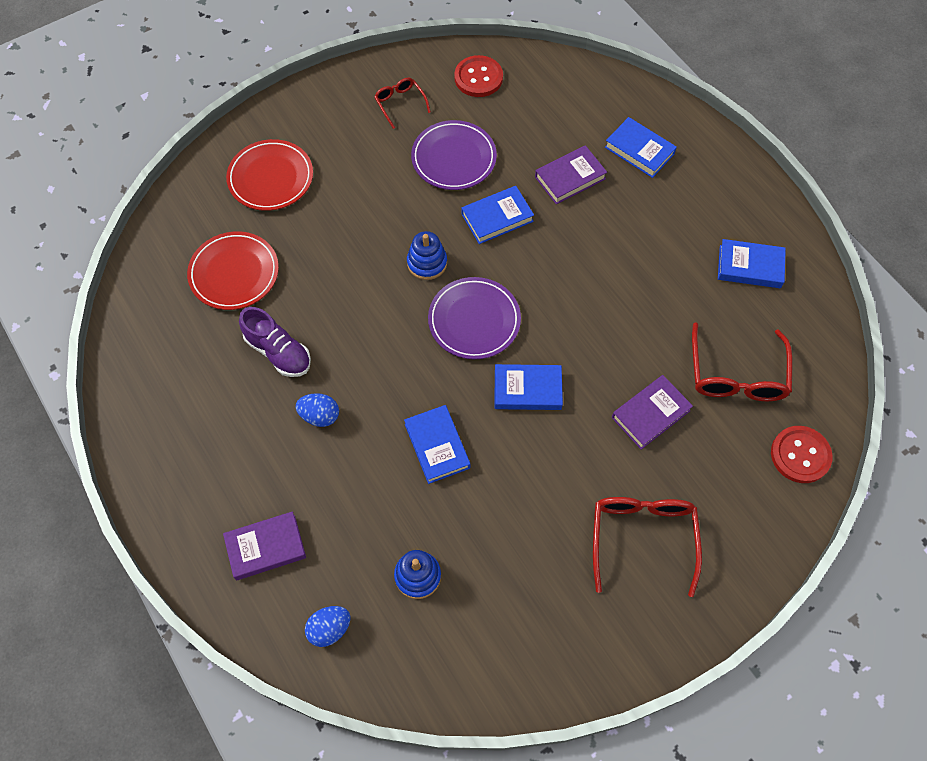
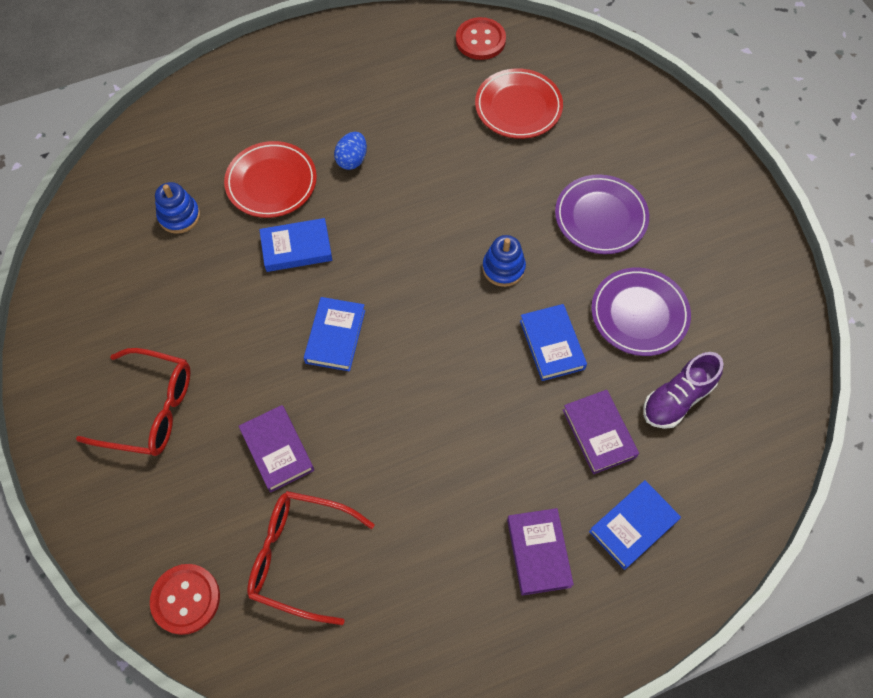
camera: 100 degrees right, 0 degrees up
(266, 547) = (241, 112): purple book -> purple book (538, 552)
(271, 178) = (629, 143): red plate -> red plate (271, 182)
(278, 352) = (425, 134): purple shoe -> purple shoe (677, 399)
(329, 629) = (157, 148): blue egg -> none
(400, 103) = (723, 271): red glasses -> none
(474, 320) = (425, 301): purple plate -> purple plate (600, 217)
(478, 78) = (760, 359): red button -> red button (480, 40)
(750, 266) = (440, 617): blue book -> none

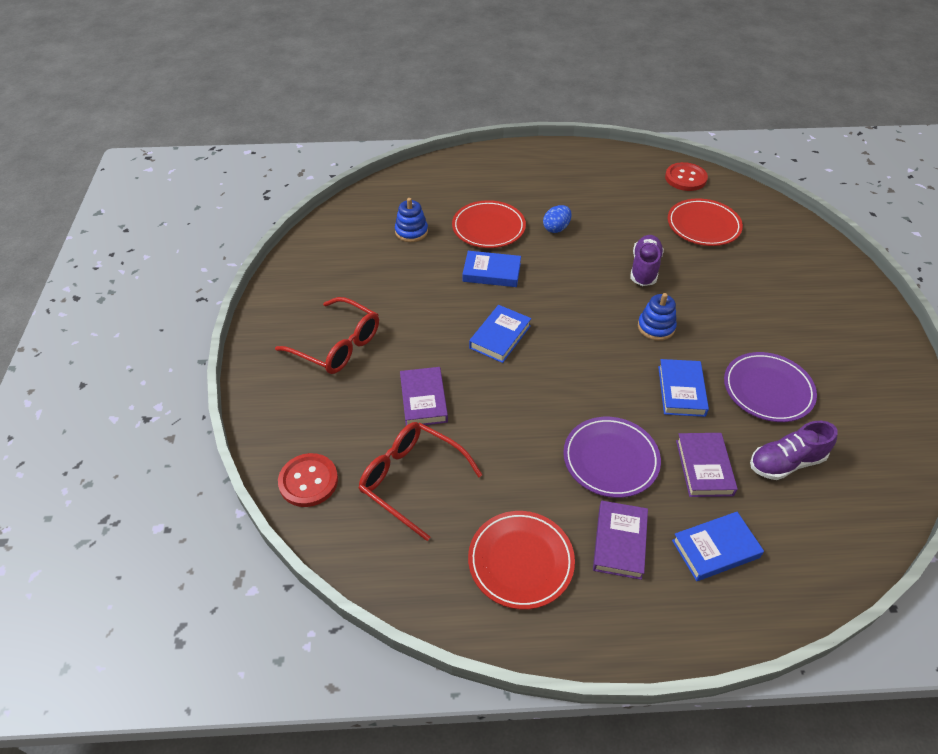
camera: 20 degrees right, 15 degrees down
(446, 612) = (521, 561): none -> red plate
(469, 189) = (644, 268): none -> purple shoe
(600, 217) = (752, 314): purple plate -> purple plate (610, 459)

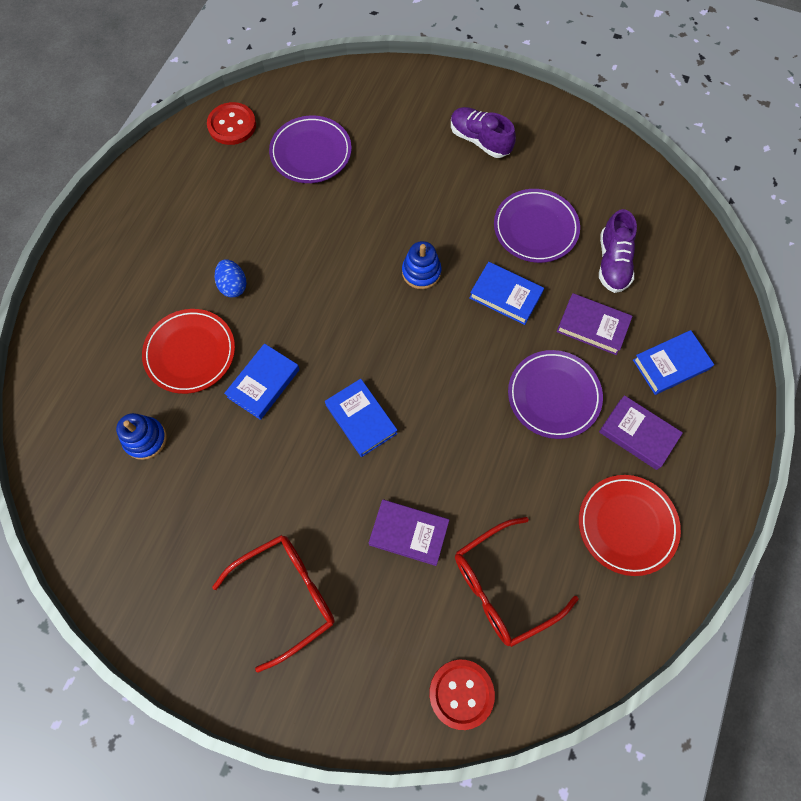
camera: 65 degrees left, 20 degrees up
(644, 268) = (340, 238): purple shoe -> purple shoe (479, 140)
(703, 226) = (311, 153): red plate -> purple plate
(715, 549) = (670, 364): blue book -> blue book turned 60 degrees clockwise

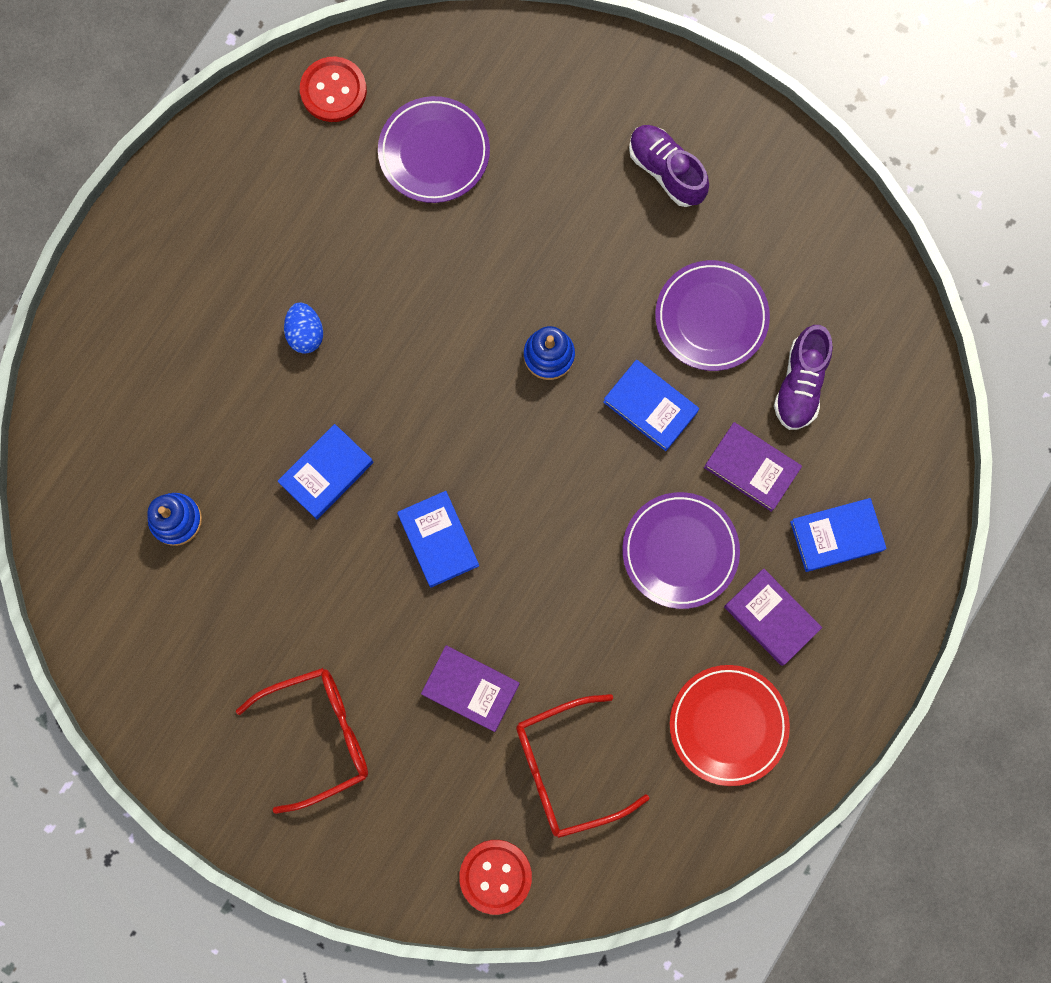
camera: 10 degrees right, 10 degrees up
(190, 353) = (241, 417): red plate -> none

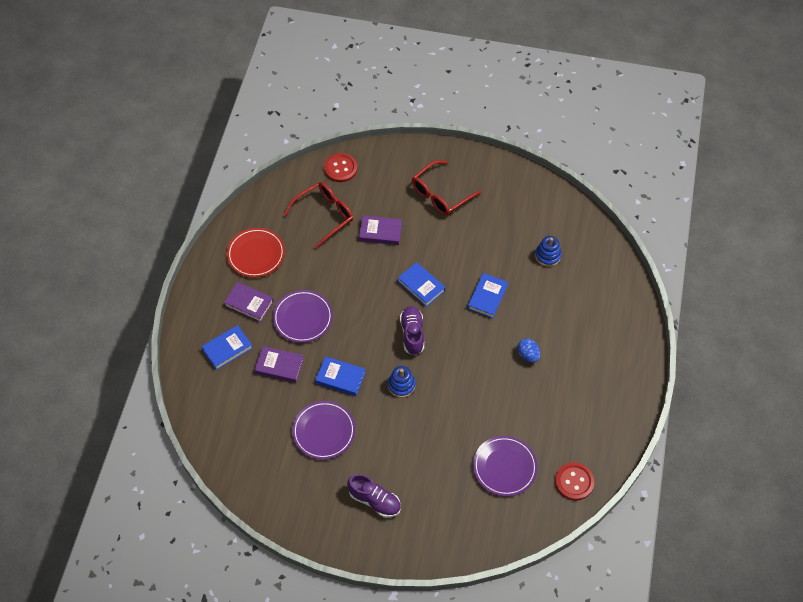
camera: 160 degrees right, 20 degrees down
(800, 384) = (266, 414): purple shoe -> purple shoe (412, 334)

